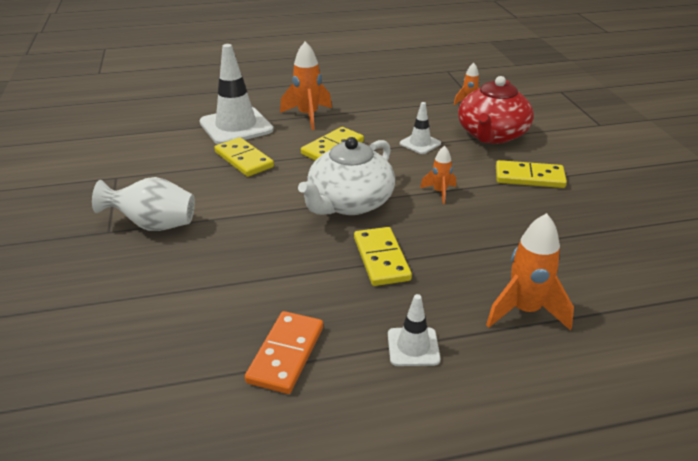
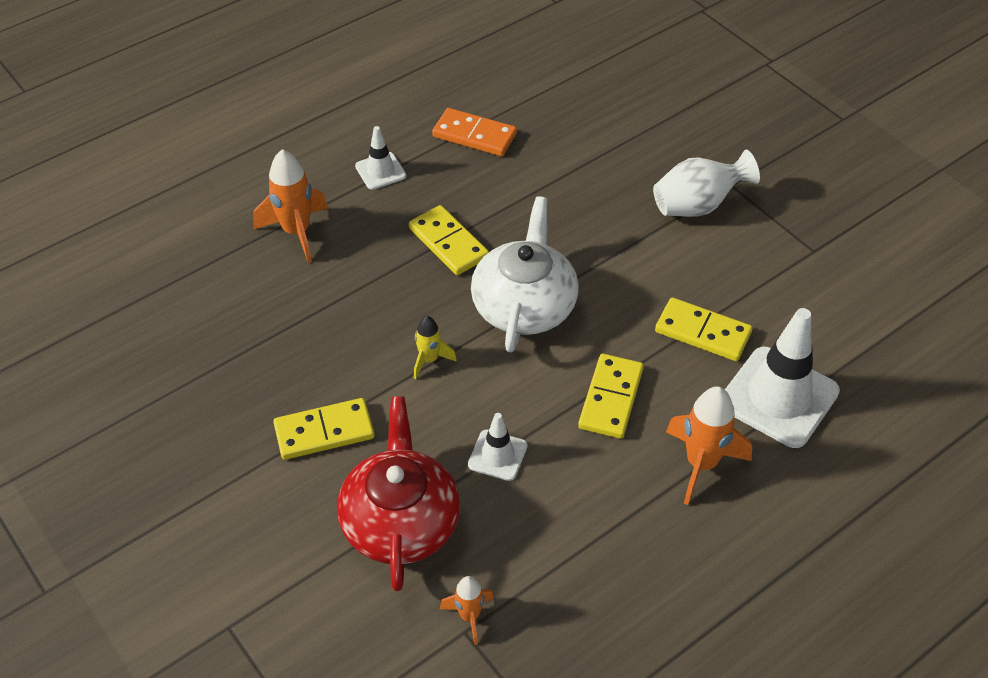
camera: 155 degrees right, 15 degrees up
(286, 354) = (474, 135): orange domino -> orange domino turned 60 degrees counterclockwise
(439, 192) = (429, 360): orange rocket -> yellow rocket

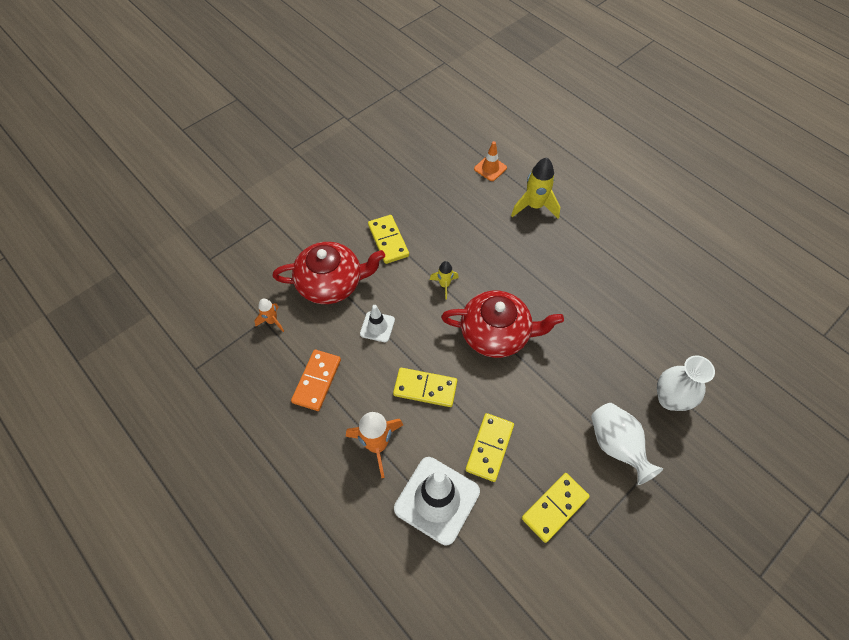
camera: 85 degrees right, 10 degrees up
(200, 277) = (490, 168): none -> orange traffic cone
(296, 232) = (534, 206): orange rocket -> yellow rocket
(380, 171) = (598, 242): white traffic cone -> none
(448, 243) = (542, 286): yellow domino -> yellow domino (555, 508)
(474, 135) = (648, 292): orange domino -> orange domino (317, 381)
(524, 305) = (496, 333): white teapot -> red teapot
(634, 146) = (670, 399): none -> white vase

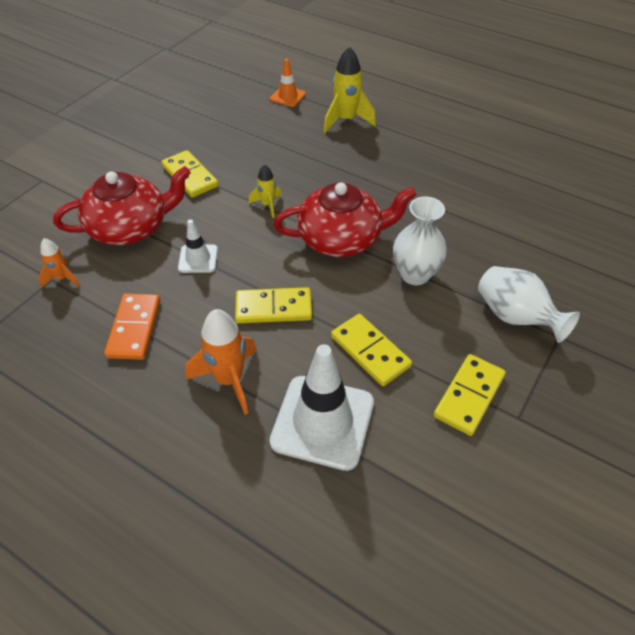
camera: 15 degrees left, 10 degrees down
(489, 447) = (370, 351): yellow domino -> yellow domino turned 45 degrees counterclockwise
(670, 399) = (555, 261): white vase -> white vase (415, 274)

